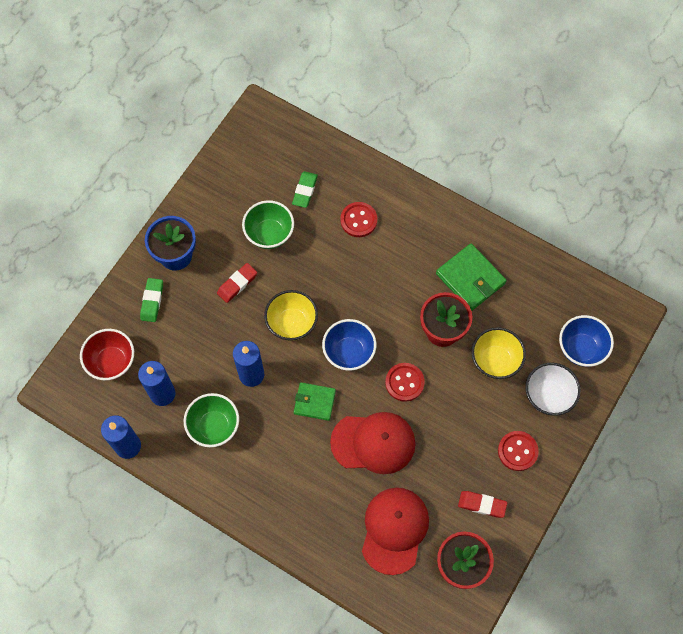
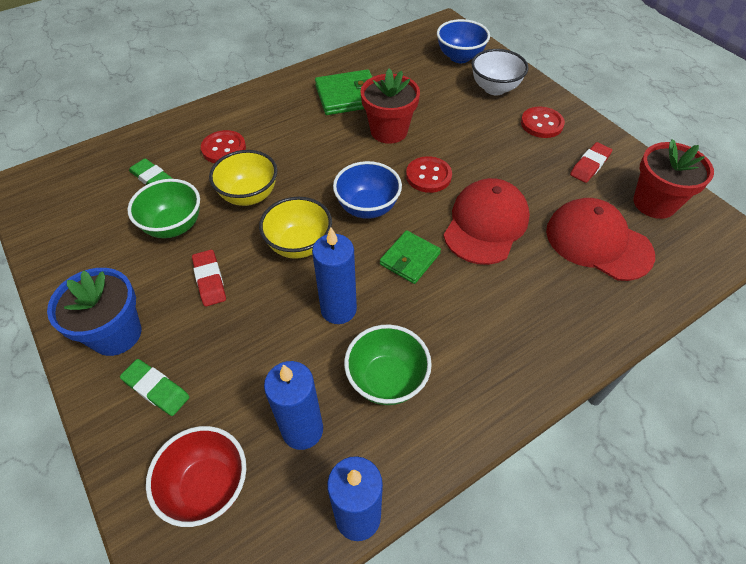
camera: 65 degrees left, 15 degrees down
(495, 361) = (441, 108): yellow bowl -> yellow bowl (249, 195)

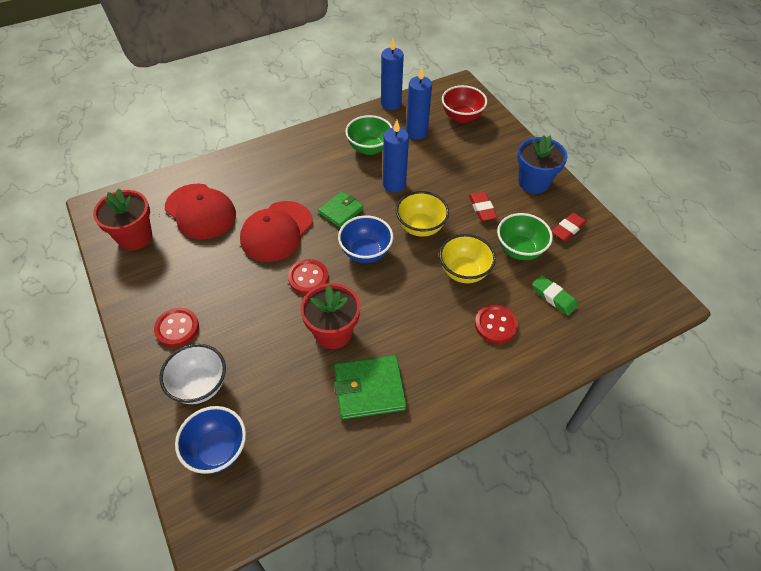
camera: 175 degrees left, 0 degrees up
(156, 389) = (499, 154): green eraser -> none
(589, 165) = (162, 276): red eraser -> red eraser (568, 229)

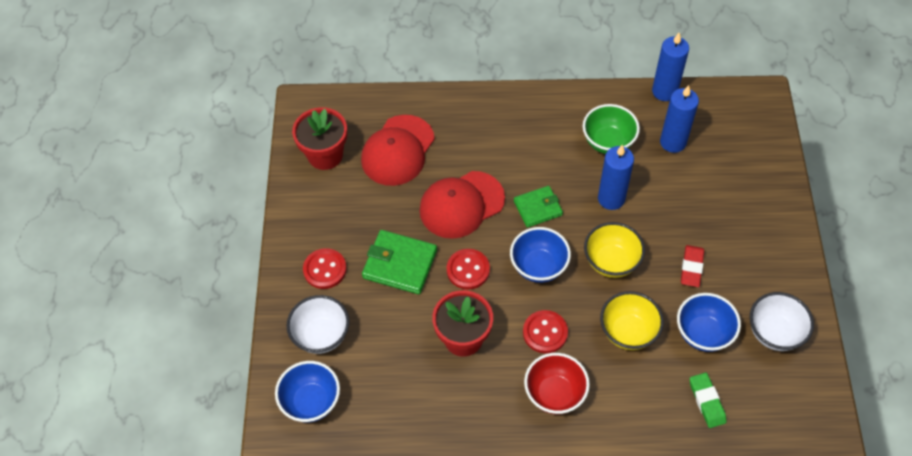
camera: 30 degrees right, 5 degrees up
(200, 211) = (398, 150): red cap -> red cap turned 45 degrees clockwise
(369, 389) = (468, 409): green wallet -> green wallet (400, 264)
(461, 117) = (738, 141): red bowl -> red bowl (555, 394)
(495, 325) = (627, 403): red button -> red button (545, 332)
(519, 250) = (703, 333): green bowl -> blue bowl
(533, 182) = (771, 260): blue flower pot -> none
(568, 229) = (774, 333): red eraser -> white bowl

